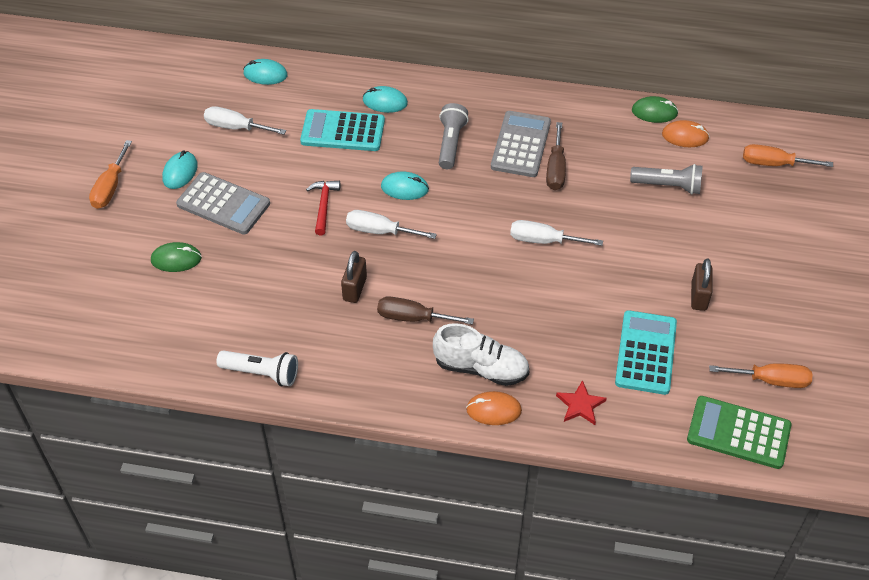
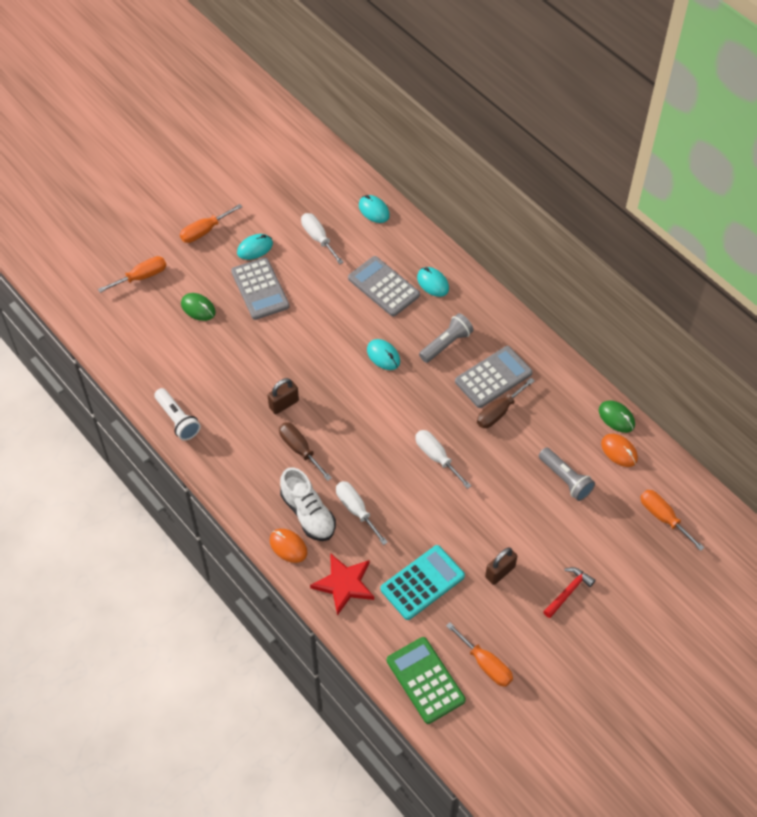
camera: 40 degrees right, 5 degrees up
(84, 268) = (141, 277): none -> orange screwdriver
(323, 205) = (320, 333): red hammer -> red hammer (568, 591)
(343, 131) = (383, 287): turquoise calculator -> grey calculator
(380, 231) = (337, 375): white screwdriver -> white screwdriver (356, 510)
(580, 405) = (344, 584): red star -> red star, size x1.58

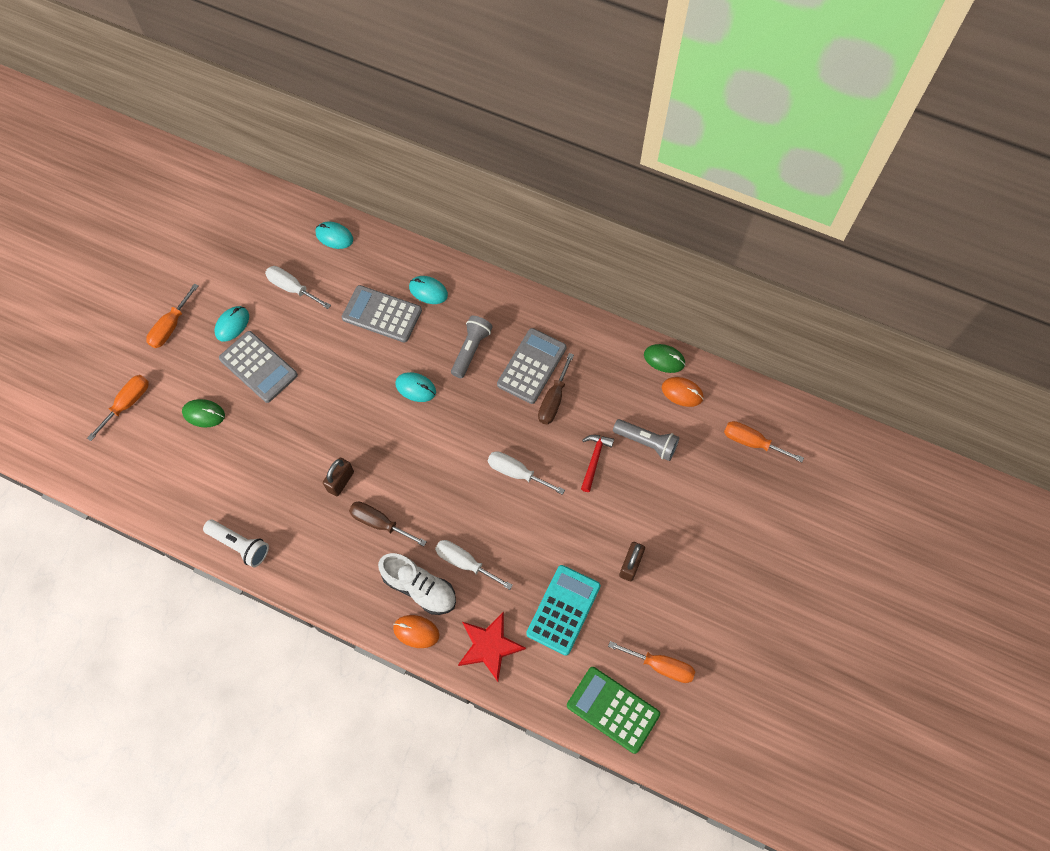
camera: 25 degrees left, 10 degrees up
(568, 591) = (701, 556): red hammer -> red hammer (594, 460)

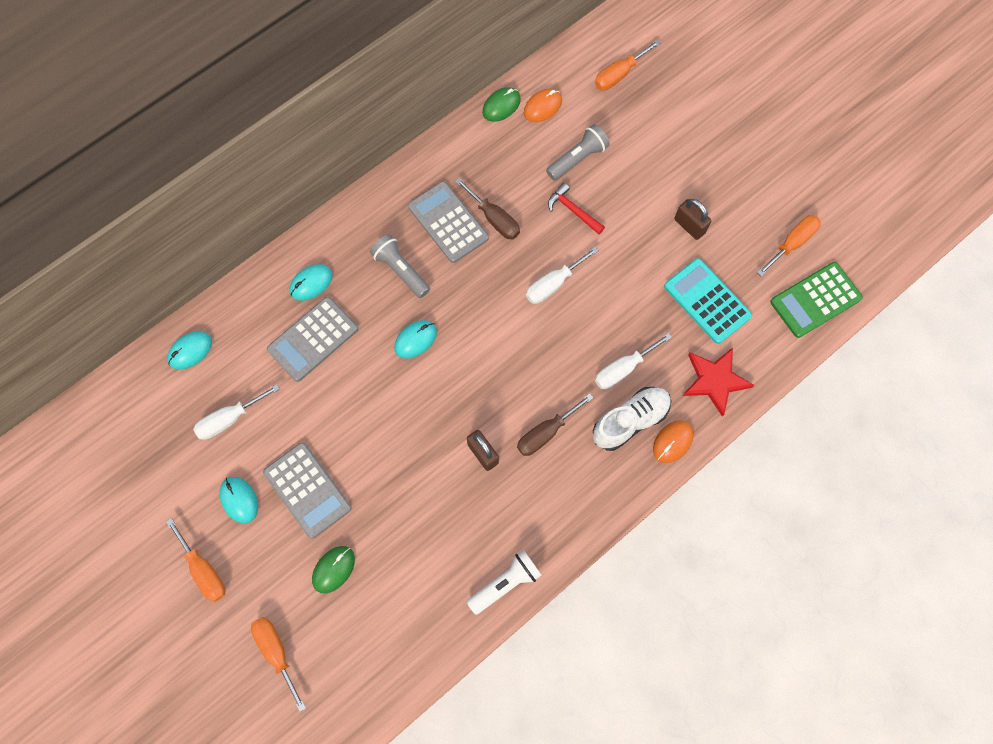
camera: 65 degrees left, 5 degrees up
(258, 367) = (307, 490): grey calculator -> grey calculator turned 75 degrees clockwise

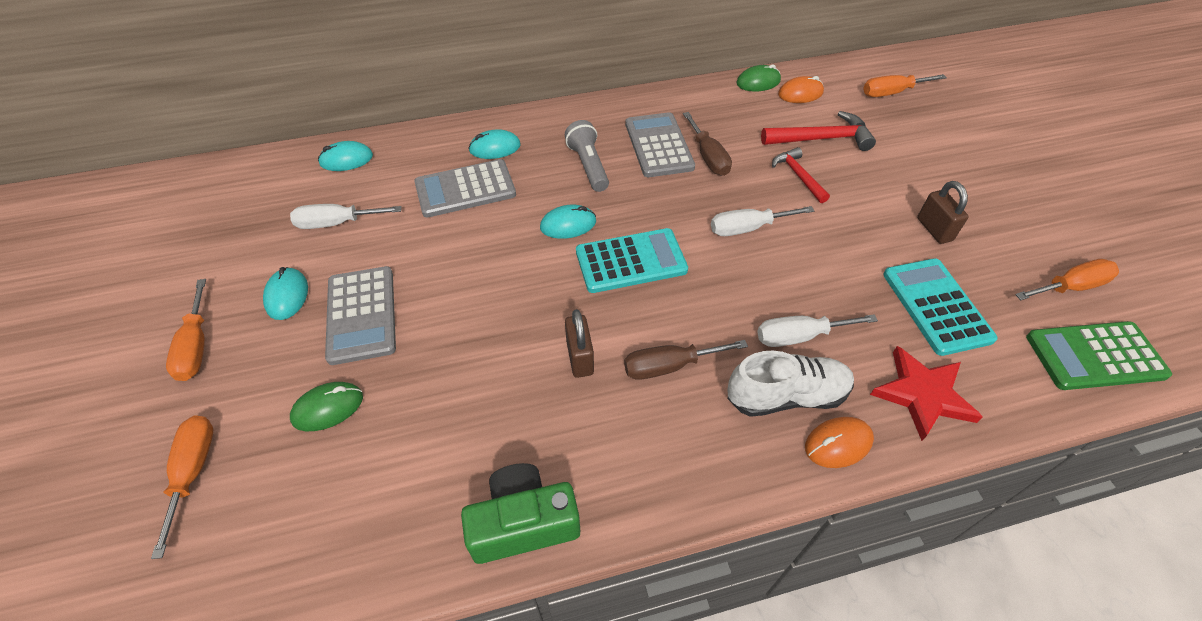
camera: 25 degrees right, 20 degrees down
(480, 354) = (631, 261): none -> turquoise calculator
(505, 583) = (523, 523): white flashlight -> green camera
(578, 158) = (821, 139): grey flashlight -> red hammer

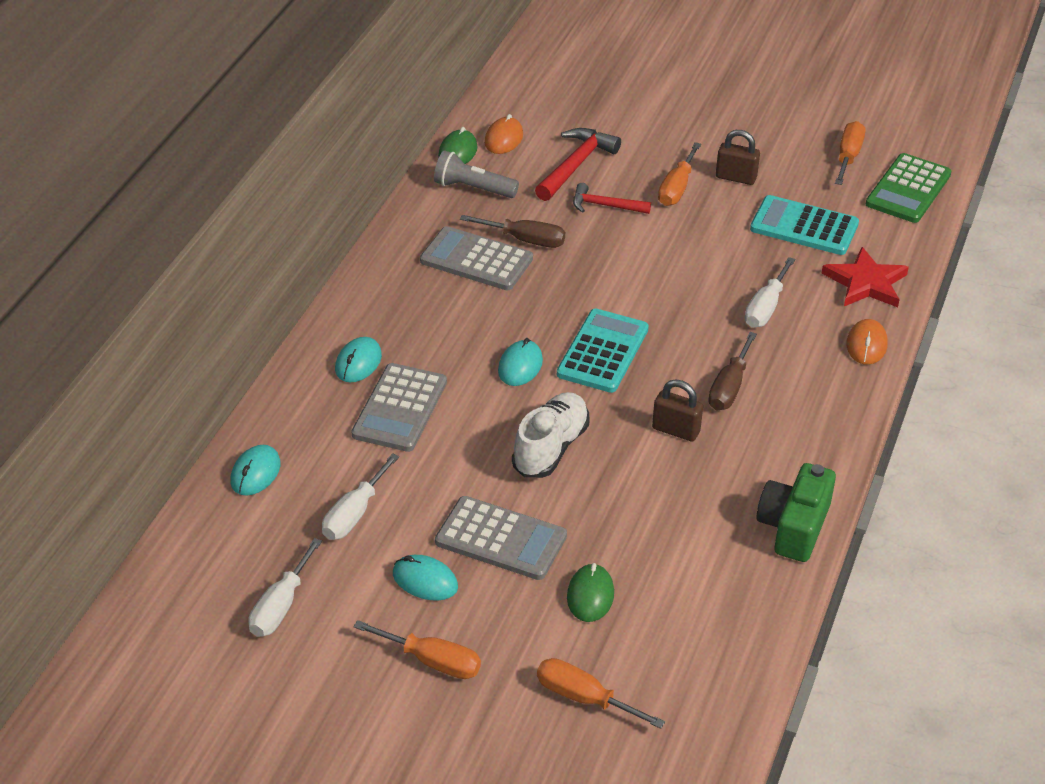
camera: 55 degrees left, 10 degrees down
(588, 165) = (455, 316): grey flashlight -> grey flashlight (472, 188)
(747, 228) = (634, 269): white screwdriver -> white screwdriver (280, 606)
(786, 396) = (809, 345): white shoe -> white shoe (550, 448)
(891, 93) = (564, 90): orange screwdriver -> orange screwdriver (676, 188)

